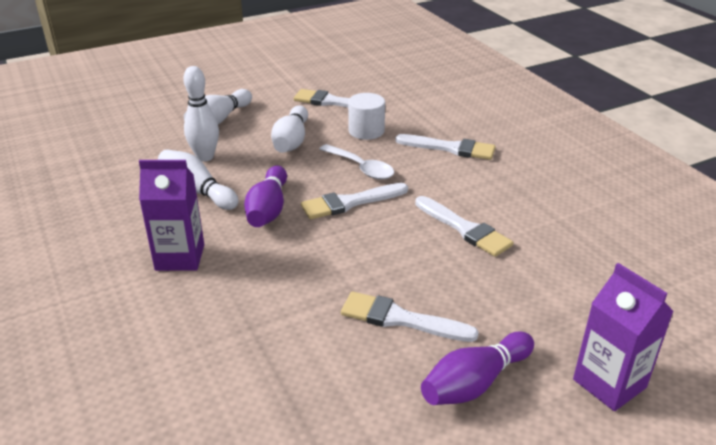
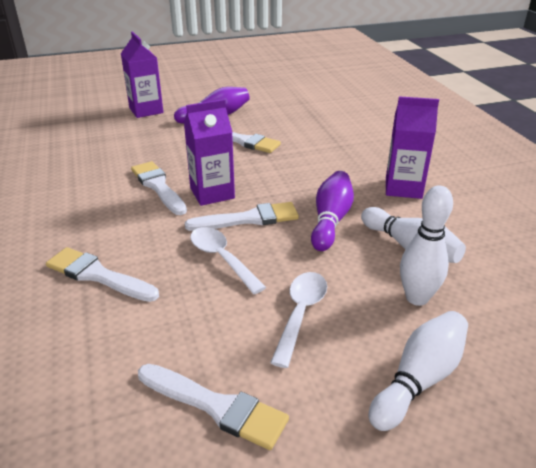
camera: 170 degrees left, 0 degrees up
(291, 141) = (300, 313): white bowling pin -> white spoon
(366, 131) = (189, 321): white cylinder -> none
(400, 227) = (212, 193): none -> purple carton

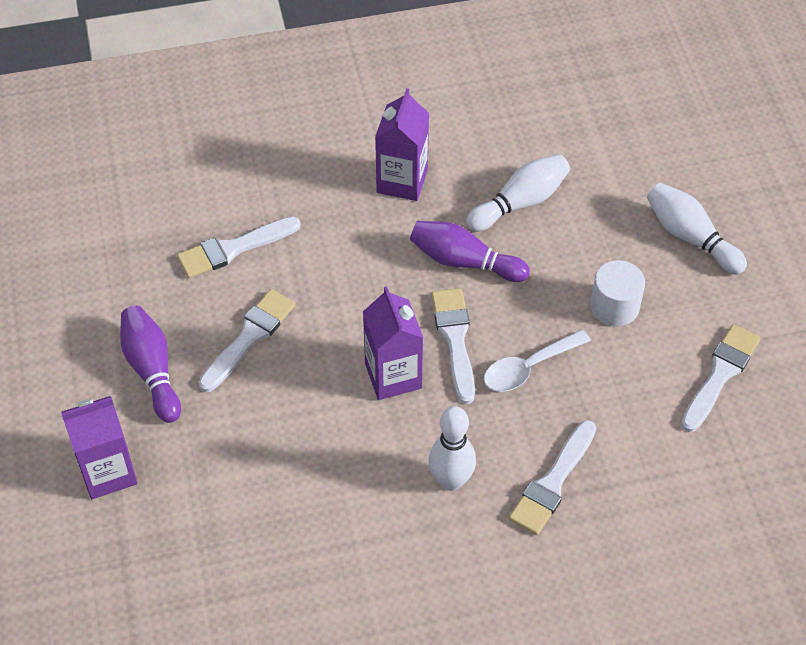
camera: 85 degrees left, 20 degrees up
(158, 186) = (369, 437): white brush -> white brush (233, 249)
(300, 313) = (614, 306): white spoon -> white cylinder
(417, 298) = (595, 215): white bowling pin -> white bowling pin (451, 480)

